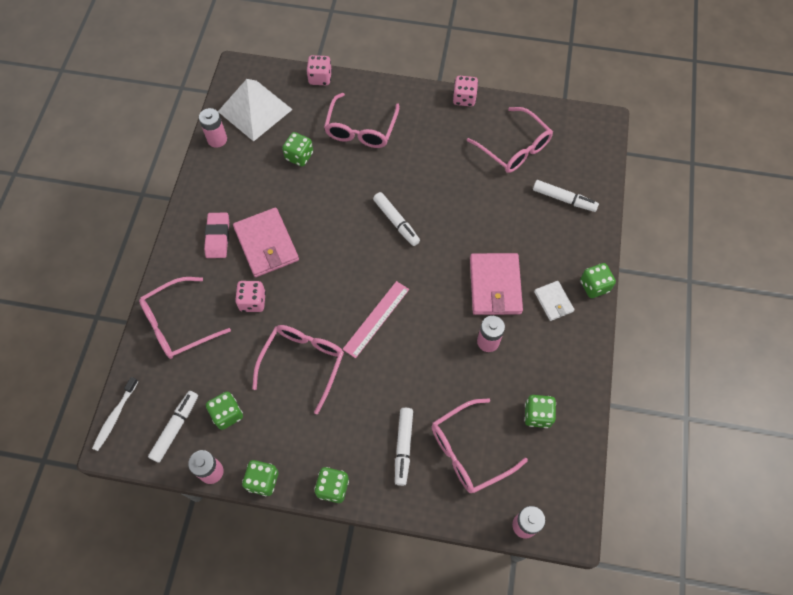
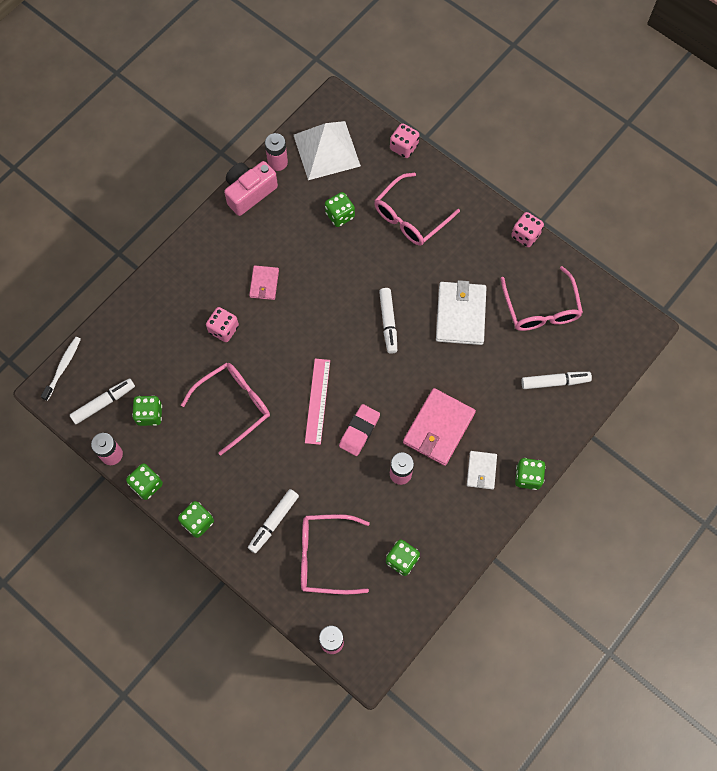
camera: 30 degrees right, 5 degrees up
(115, 416) = (63, 367): white toothbrush -> white toothbrush turned 150 degrees clockwise
(178, 324) = (153, 316): pink glasses -> none
(206, 175) = (249, 192): none -> pink camera
(218, 237) = (227, 255): pink eraser -> pink eraser (359, 431)
(266, 244) = (264, 283): pink wallet -> pink wallet, size x0.55
(376, 319) = (317, 401): pink ruler -> pink ruler turned 60 degrees counterclockwise
(452, 185) = (460, 314): none -> white wallet
(564, 199) = (554, 382): white marker -> white marker turned 60 degrees counterclockwise

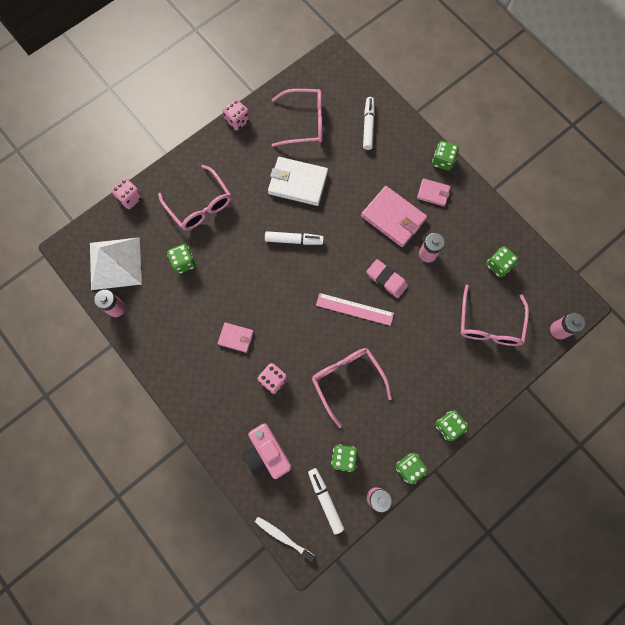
camera: 80 degrees left, 5 degrees up
(249, 192) = (141, 338): pink camera -> pink camera (267, 453)
(274, 522) = (456, 361): white marker -> none
(481, 470) = (433, 193): white wallet -> pink wallet

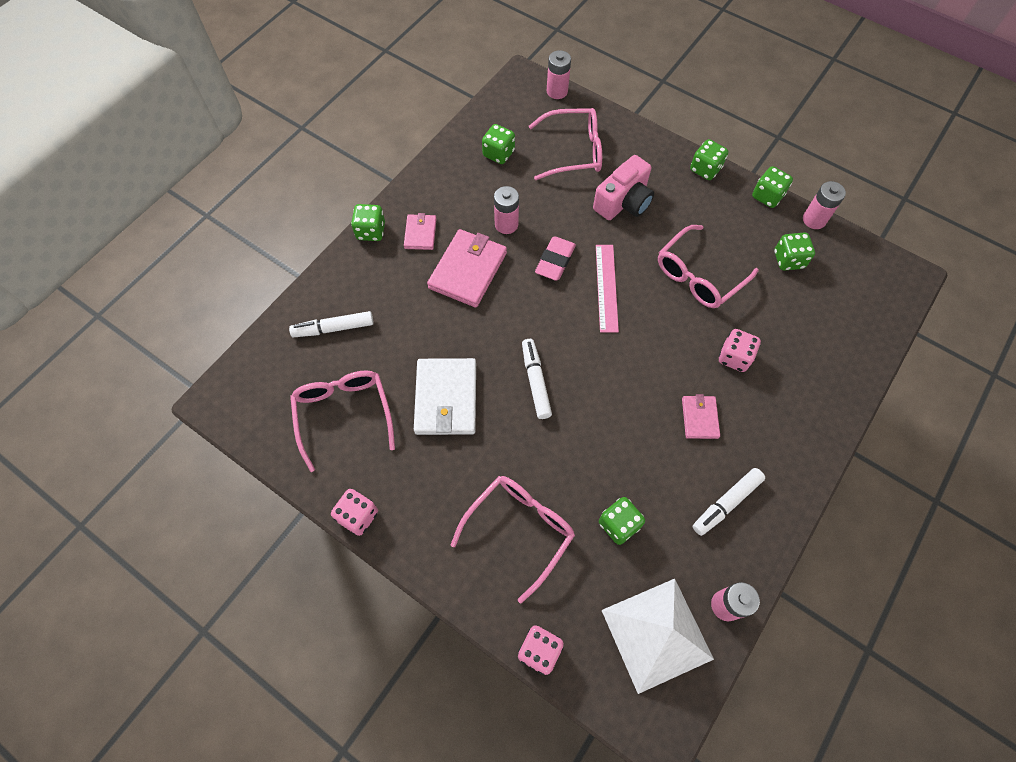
camera: 105 degrees left, 10 degrees down
(267, 453) = (825, 341): pink camera -> pink camera (623, 202)
(283, 537) = (905, 300): white toothbrush -> none
(325, 500) = (843, 267): white marker -> white marker (726, 503)

